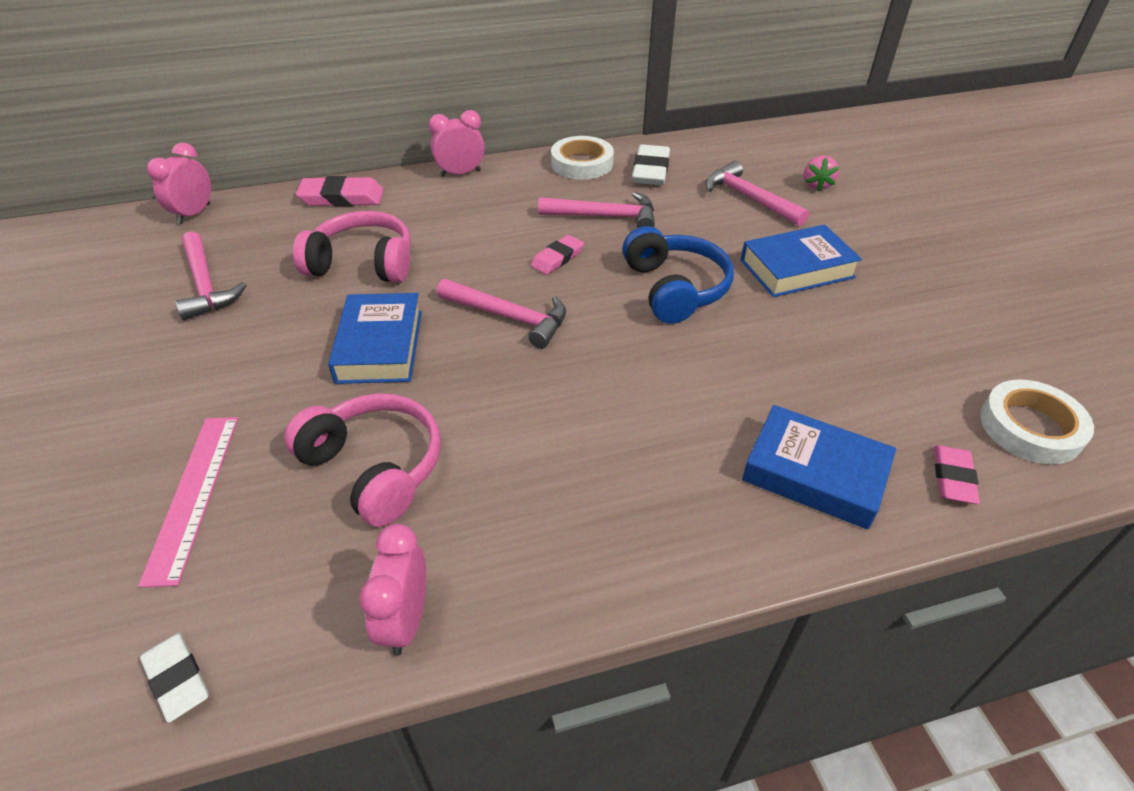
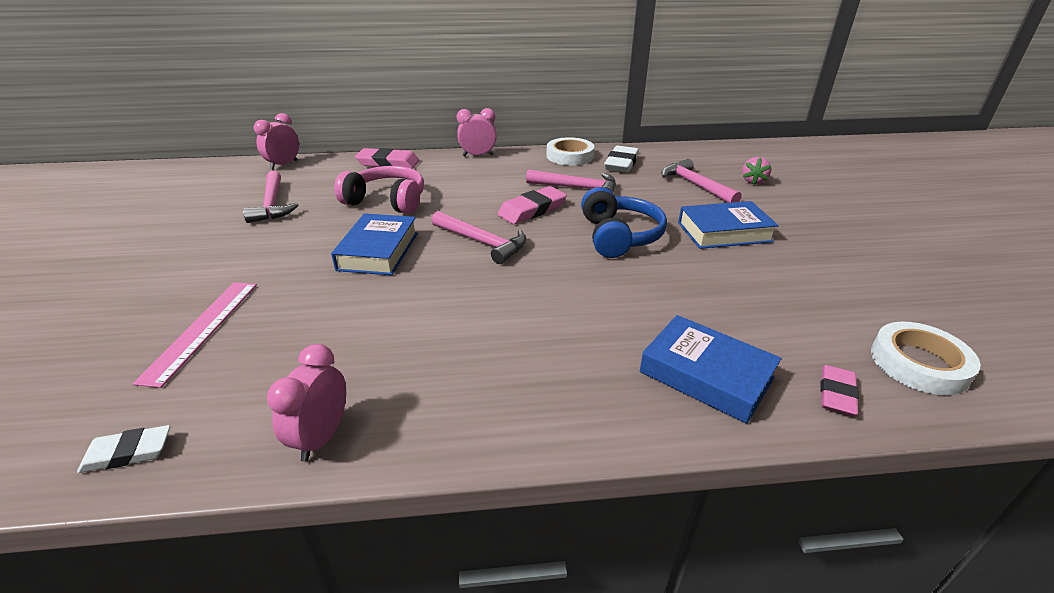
camera: 10 degrees right, 10 degrees down
(177, 678) = (128, 452): white eraser -> white eraser turned 75 degrees counterclockwise
(375, 467) = (342, 327): pink headphones -> none
(557, 258) = (532, 210): pink eraser -> pink eraser, size x1.56

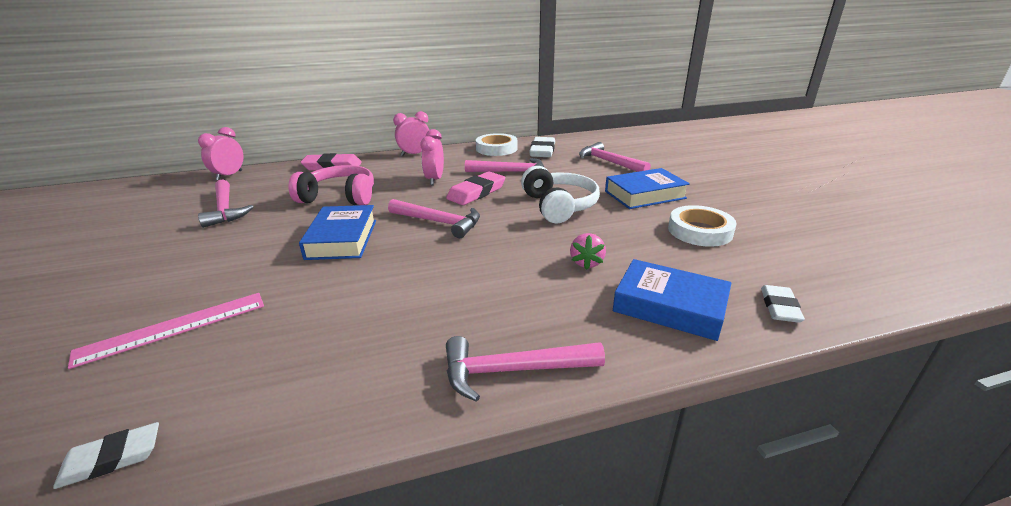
camera: 10 degrees left, 5 degrees down
(201, 329) = (173, 327): pink ruler -> pink ruler turned 60 degrees clockwise
(321, 437) = (326, 410): pink clock -> pink clock (434, 180)
(512, 423) = (513, 370): none -> pink hammer
(619, 236) = (559, 206): blue headphones -> white headphones
(753, 181) = (654, 155): pink strawberry -> pink strawberry (586, 263)
(836, 393) = (780, 307): pink eraser -> white eraser
(919, 363) = (832, 276): white tape -> white tape (700, 231)

